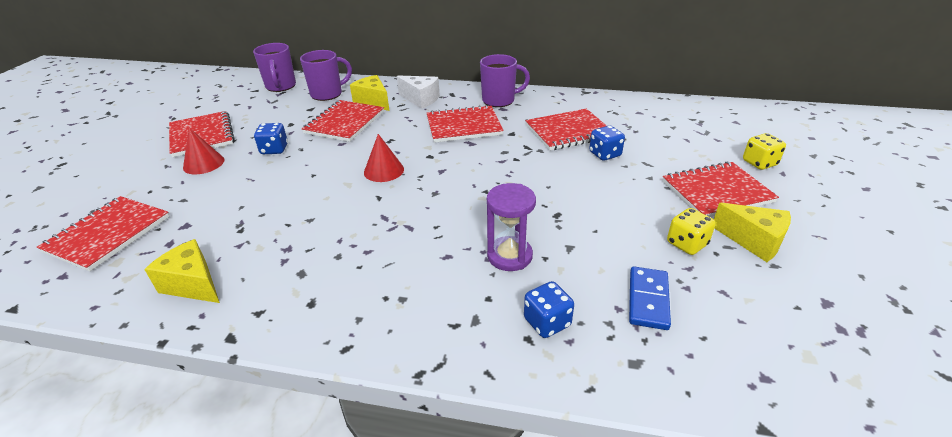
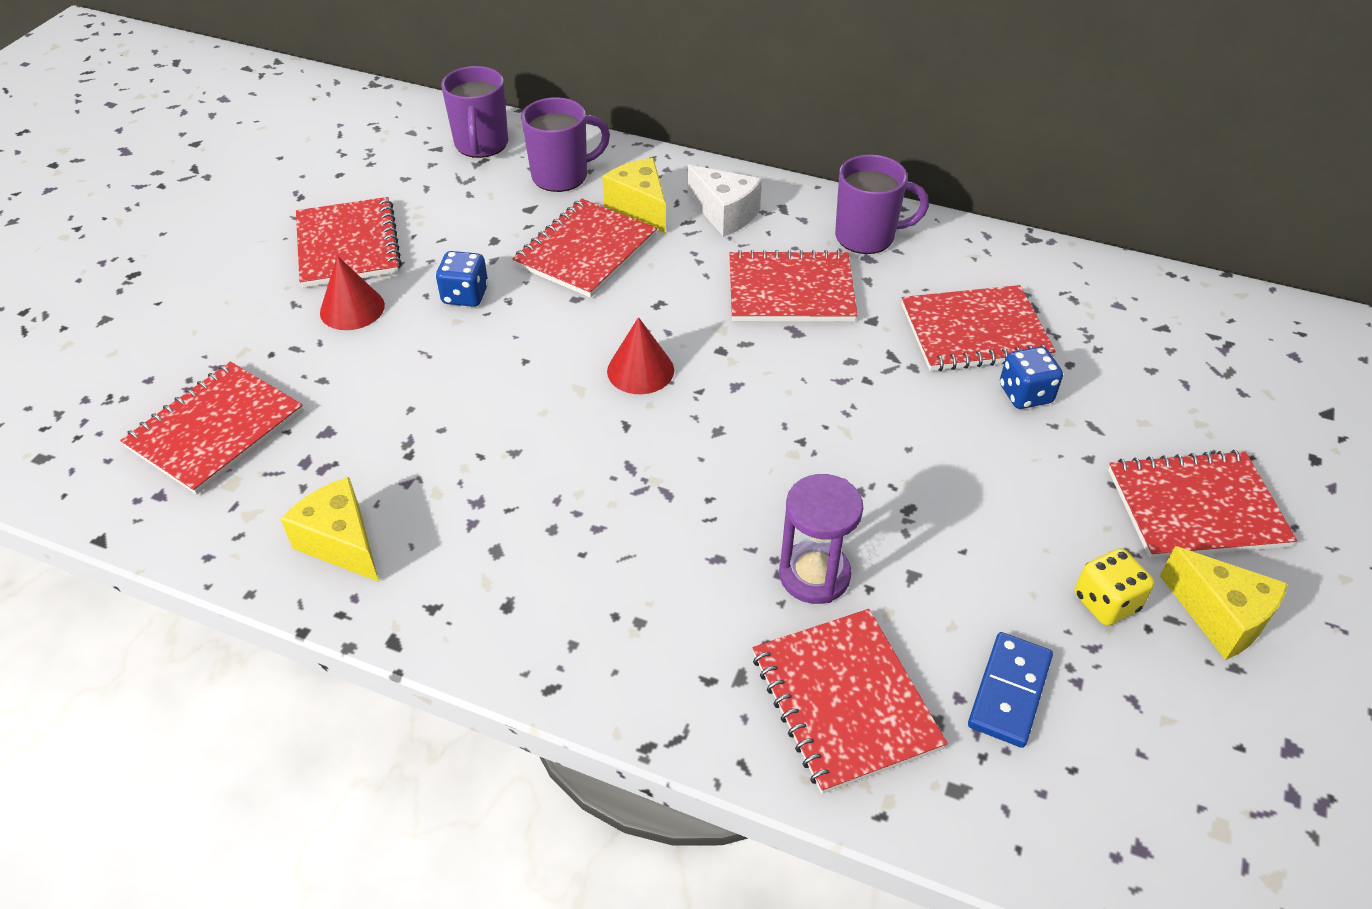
camera: 10 degrees right, 10 degrees up
(547, 322) = (845, 701): blue dice -> red notebook
(759, 163) = (1298, 458): yellow dice -> none

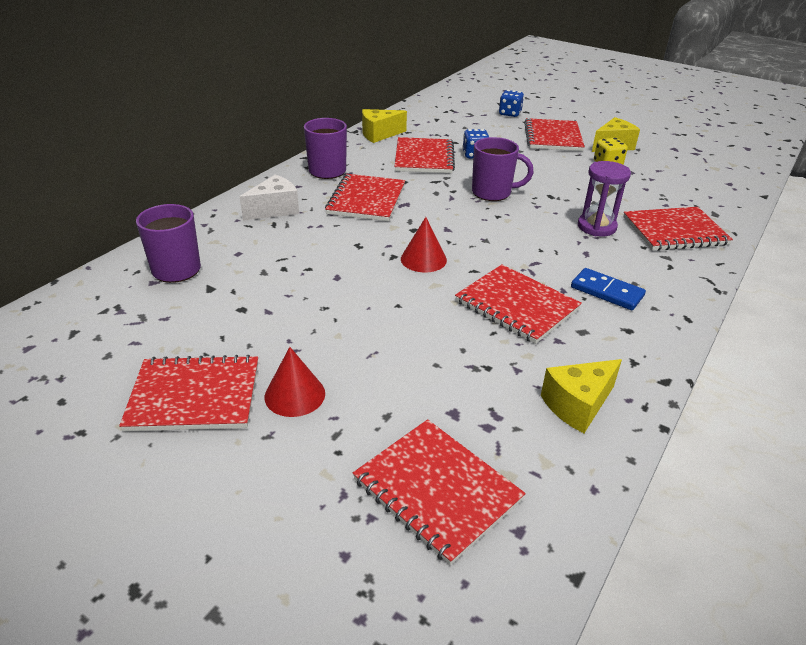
camera: 80 degrees left, 10 degrees down
(465, 295) = (308, 328): blue dice -> blue dice (510, 114)
(481, 145) = (92, 306): purple mug -> purple mug (493, 193)
(586, 251) = (283, 267): red notebook -> red notebook (516, 305)
(640, 207) = (244, 240): yellow cheese -> yellow cheese (379, 134)
(1009, 691) = (660, 193): blue domino -> blue domino (606, 292)

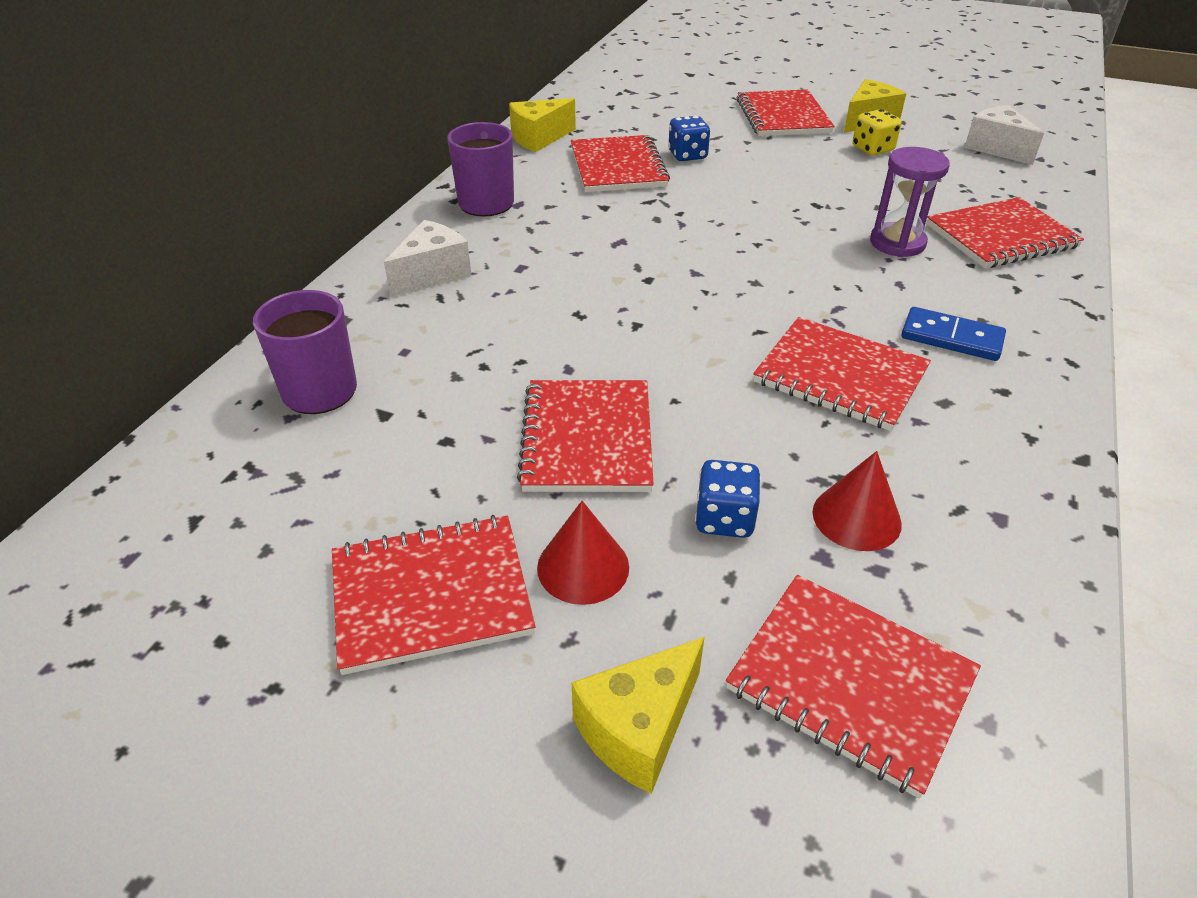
camera: 10 degrees left, 5 degrees up
(366, 200) = (562, 242): red notebook -> red notebook (587, 438)
(423, 259) = (681, 323): red cone -> red cone (856, 517)
(493, 193) = (736, 209): purple mug -> none
(510, 114) = (709, 88): blue dice -> blue dice (724, 519)
(577, 405) = (985, 515): yellow cheese -> yellow cheese (638, 729)
(699, 173) = (996, 148): none -> white cheese

